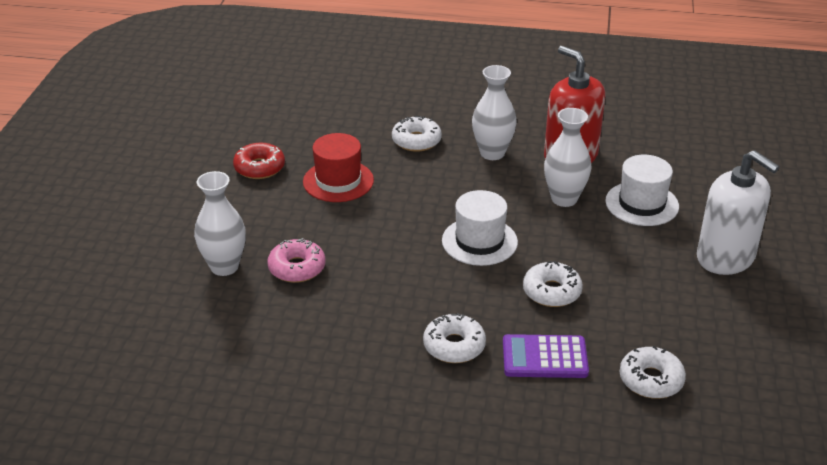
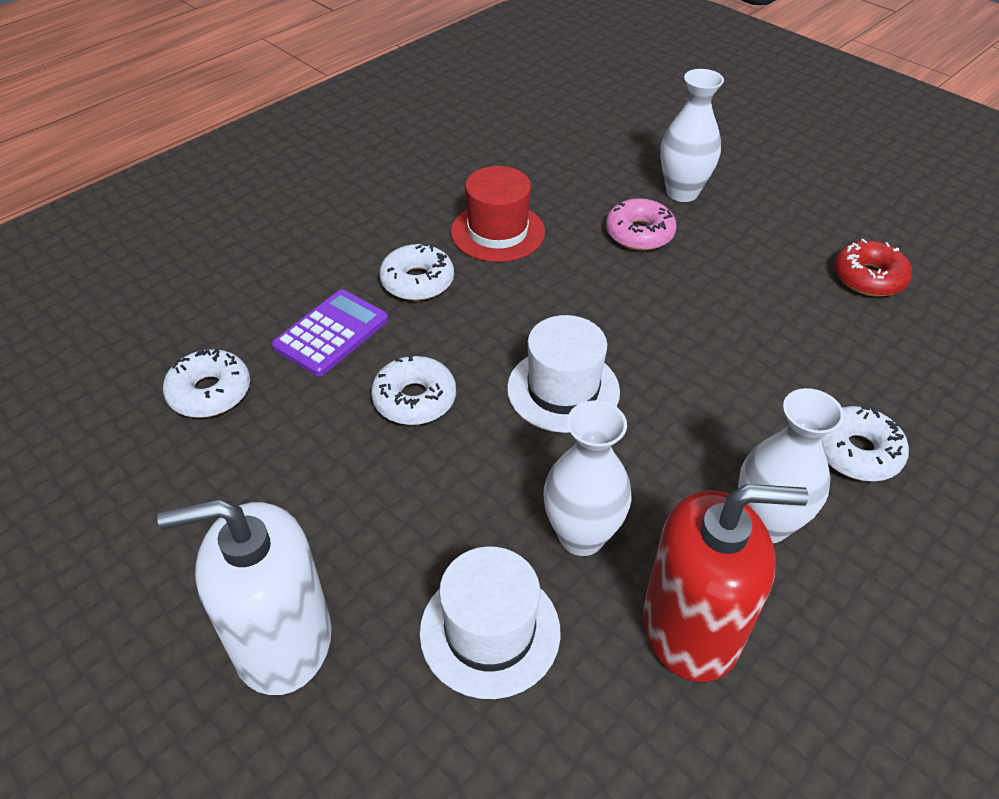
camera: 125 degrees right, 10 degrees up
(338, 181) = (793, 328): red hat -> red hat (497, 232)

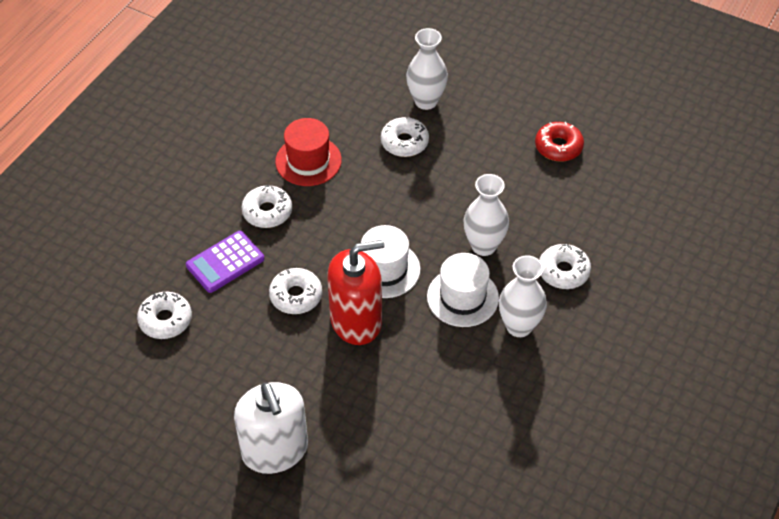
camera: 15 degrees left, 5 degrees up
(282, 640) = (275, 450): white soap dispenser -> white soap dispenser turned 90 degrees counterclockwise
(331, 333) = (225, 262): purple calculator -> purple calculator turned 150 degrees counterclockwise
(490, 631) = (384, 419): white hat -> white hat (462, 297)
(581, 536) = (419, 357): white vase -> white vase (483, 246)
(639, 233) = (404, 142): pink donut -> white donut
(691, 627) = (489, 392): red soap dispenser -> red soap dispenser (356, 321)

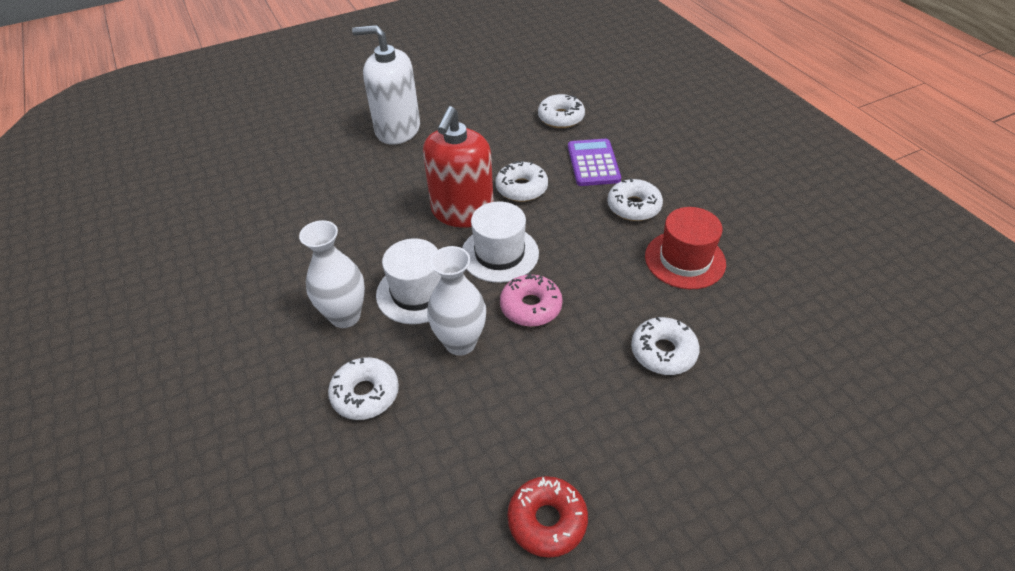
camera: 125 degrees right, 5 degrees down
(421, 224) = (531, 307): none -> pink donut
(426, 101) = (726, 411): white vase -> none

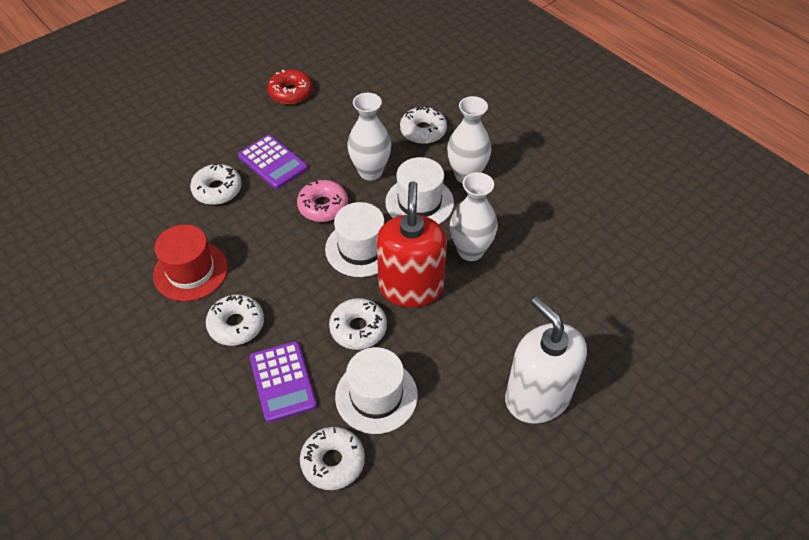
camera: 165 degrees right, 5 degrees up
(389, 234) = (470, 251): none -> white vase
(397, 129) = (537, 396): white soap dispenser -> white soap dispenser turned 120 degrees counterclockwise
(519, 145) = (376, 396): none -> white hat
(587, 381) = (273, 162): none -> purple calculator

